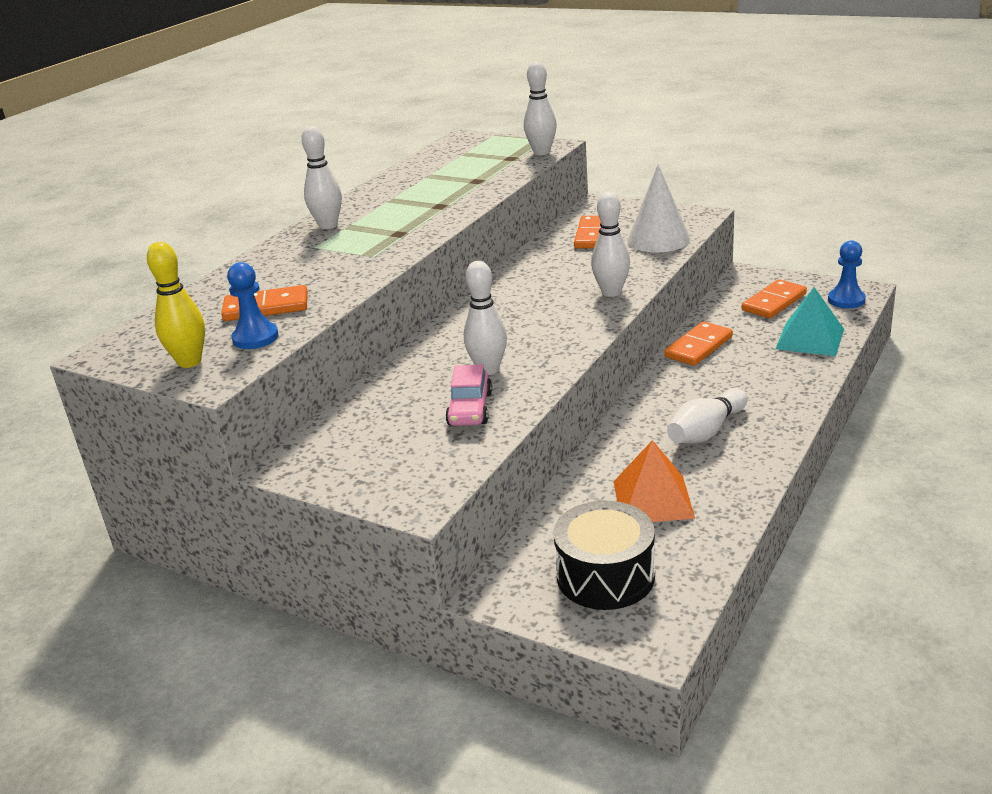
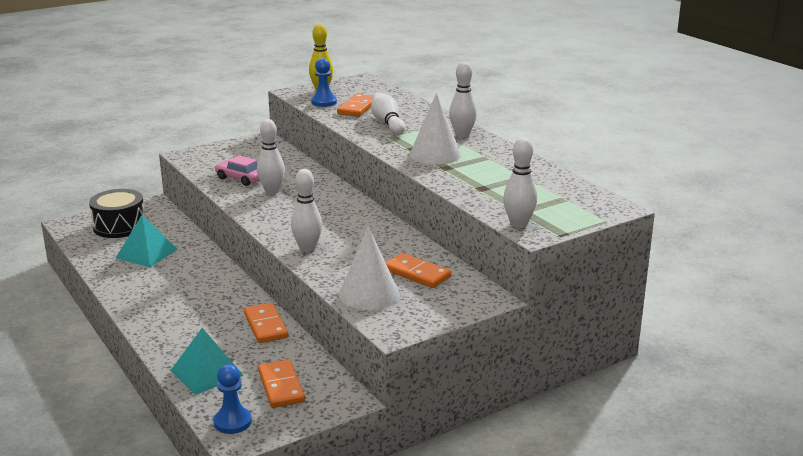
camera: 115 degrees right, 5 degrees down
(406, 219) = (435, 154): none -> white cone
(653, 499) = (146, 253): orange pyramid -> turquoise pyramid
(706, 431) = (172, 288): white bowling pin -> white bowling pin (387, 123)

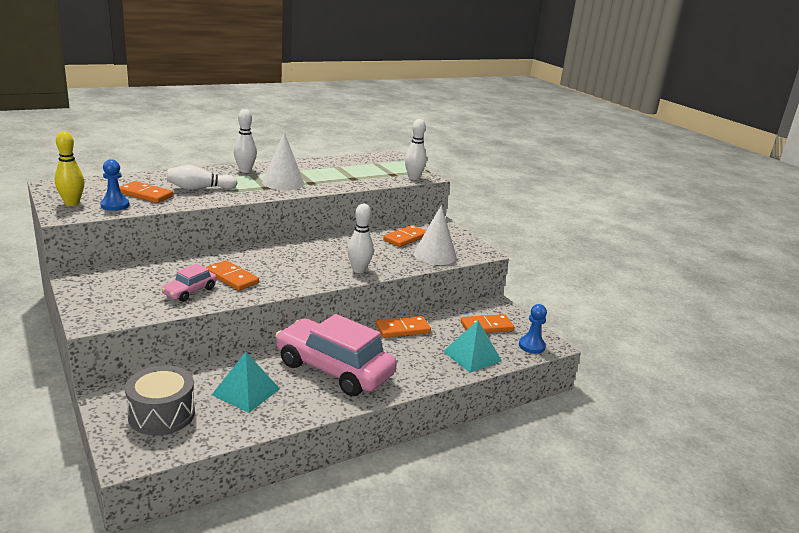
camera: 90 degrees left, 0 degrees up
(119, 226) = (162, 414): black drum -> grey drum
(180, 290) = (334, 369): none -> pink car
(272, 191) = (232, 278): white bowling pin -> orange domino

